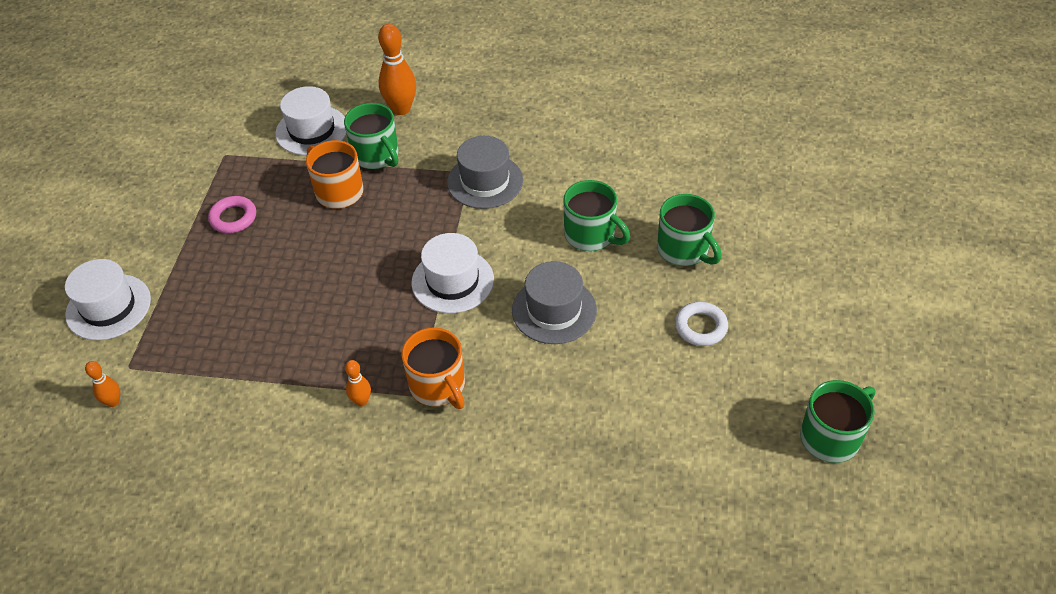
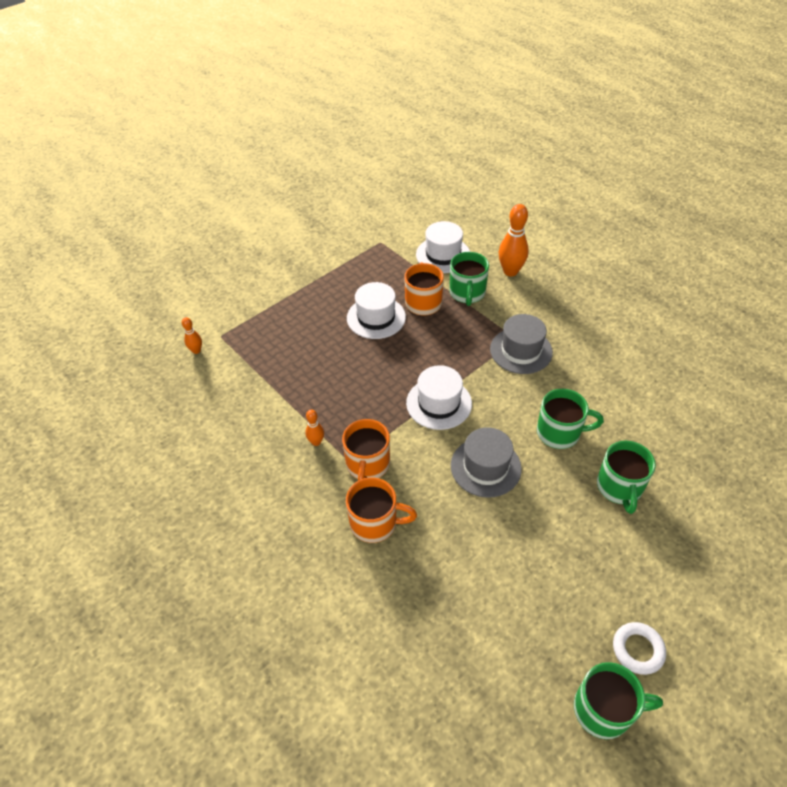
camera: 40 degrees right, 0 degrees up
(108, 307) = (242, 295): white hat -> white hat (376, 317)
(233, 218) = (350, 283): pink ring -> none
(499, 433) = (375, 523): none -> orange mug
(591, 235) = (560, 432): green mug -> green mug turned 75 degrees counterclockwise
(700, 327) = (579, 552): white ring -> white ring (638, 650)

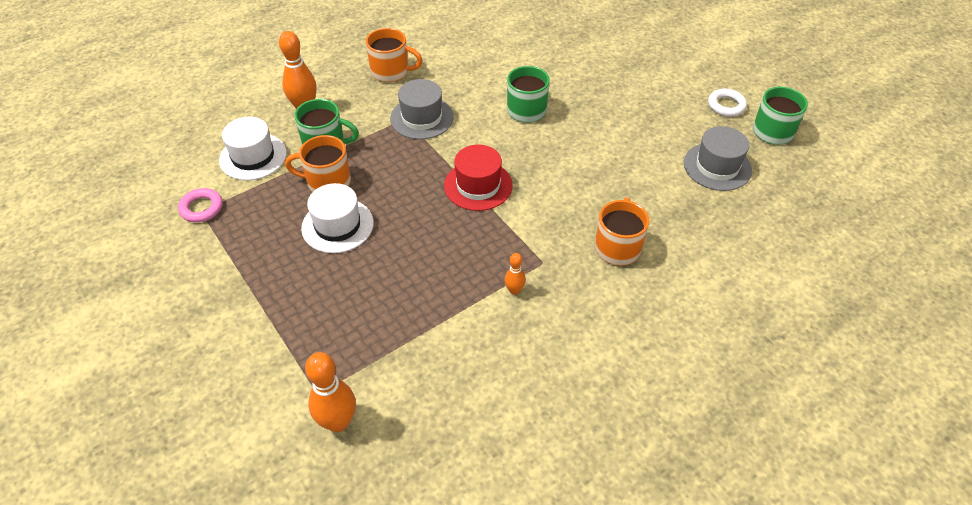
camera: 85 degrees left, 0 degrees up
(196, 350) = (338, 422): orange bowling pin -> orange bowling pin, size x1.90
(367, 465) = (549, 248): orange mug -> orange mug (391, 72)
(383, 241) = (201, 208): none -> pink ring
(439, 403) = (478, 185): white hat -> red hat
(485, 467) = (559, 162): grey hat -> grey hat (717, 166)
(619, 487) = (587, 86): green mug -> none

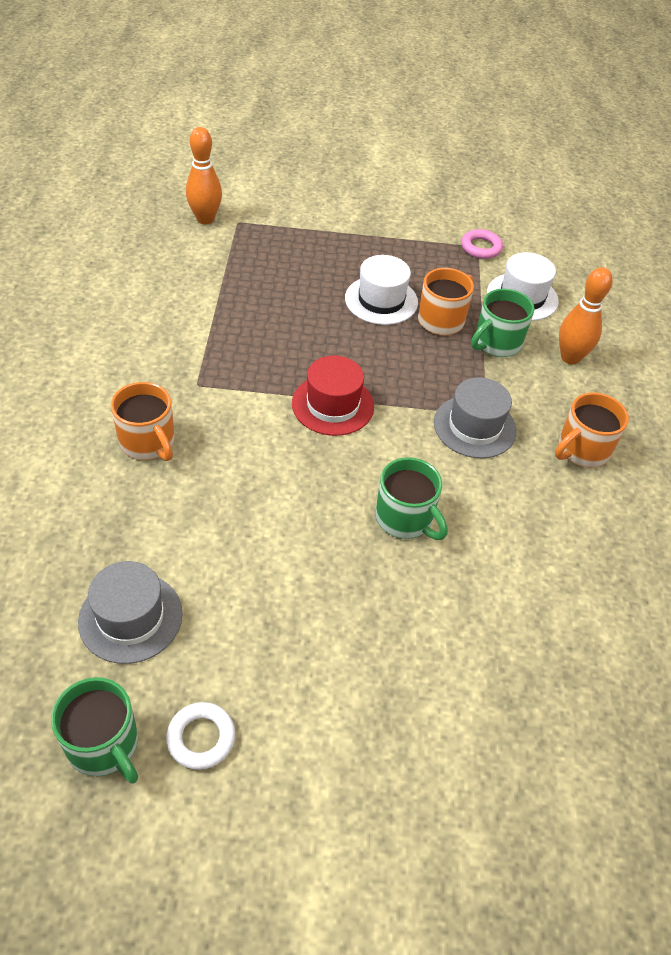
camera: 125 degrees right, 0 degrees up
(514, 290) = (193, 350): orange bowling pin -> none

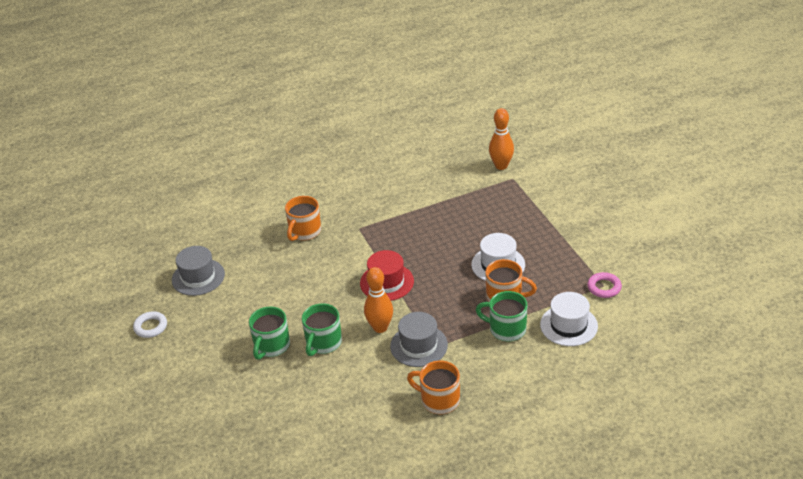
camera: 70 degrees right, 10 degrees down
(104, 745) = (132, 300): green mug -> green mug (271, 346)
(570, 357) = (525, 368): orange bowling pin -> orange bowling pin (380, 327)

